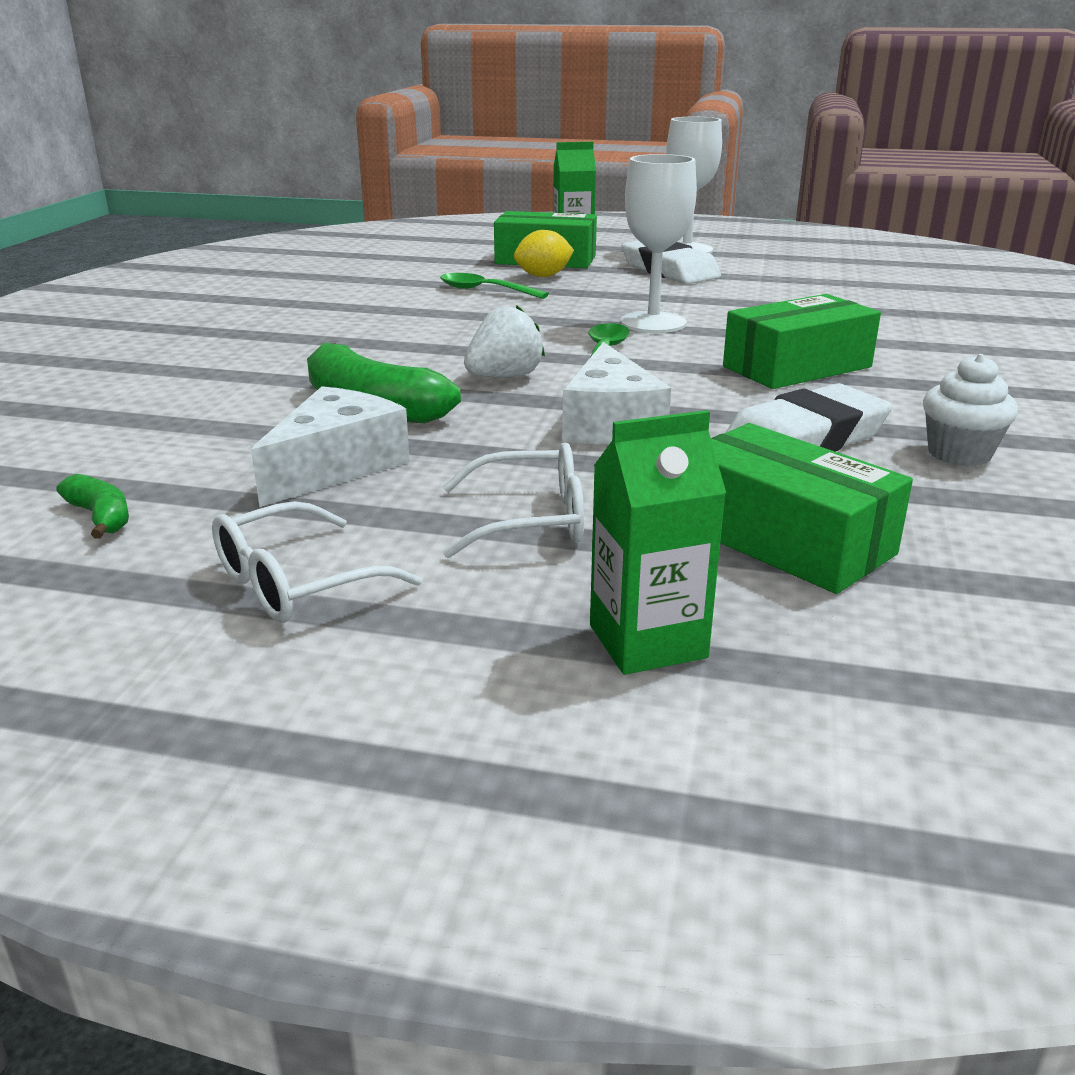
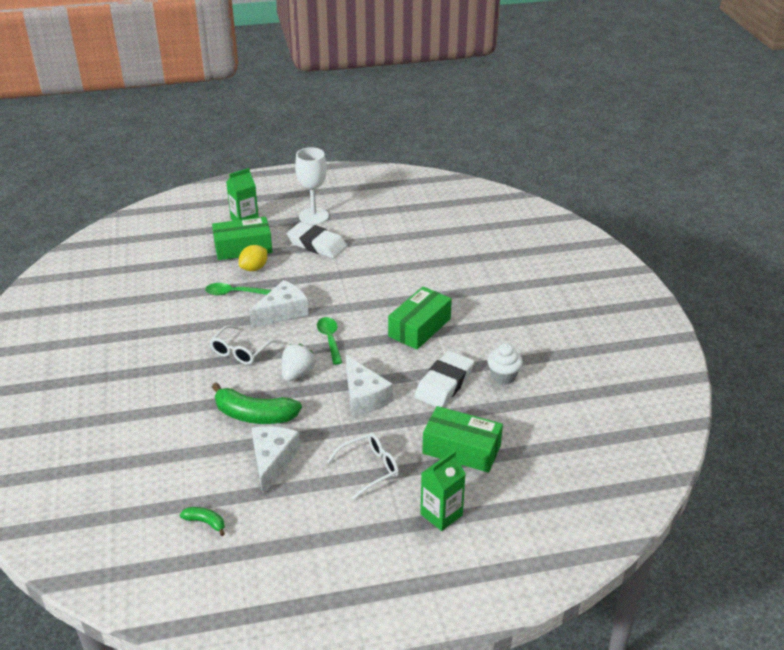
camera: 25 degrees left, 10 degrees up
(296, 583) = (311, 529): white glasses -> white glasses (240, 351)
(547, 316) = (282, 312): none -> white cheese
(653, 323) = (337, 304): white goblet -> none

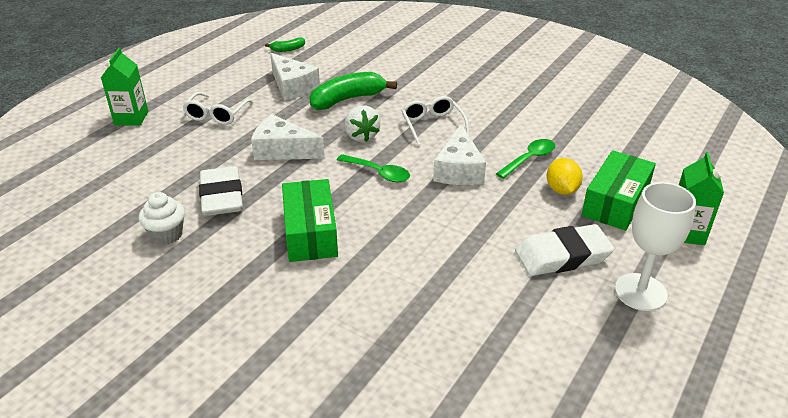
camera: 135 degrees right, 0 degrees up
(461, 449) = (153, 159): green box -> none

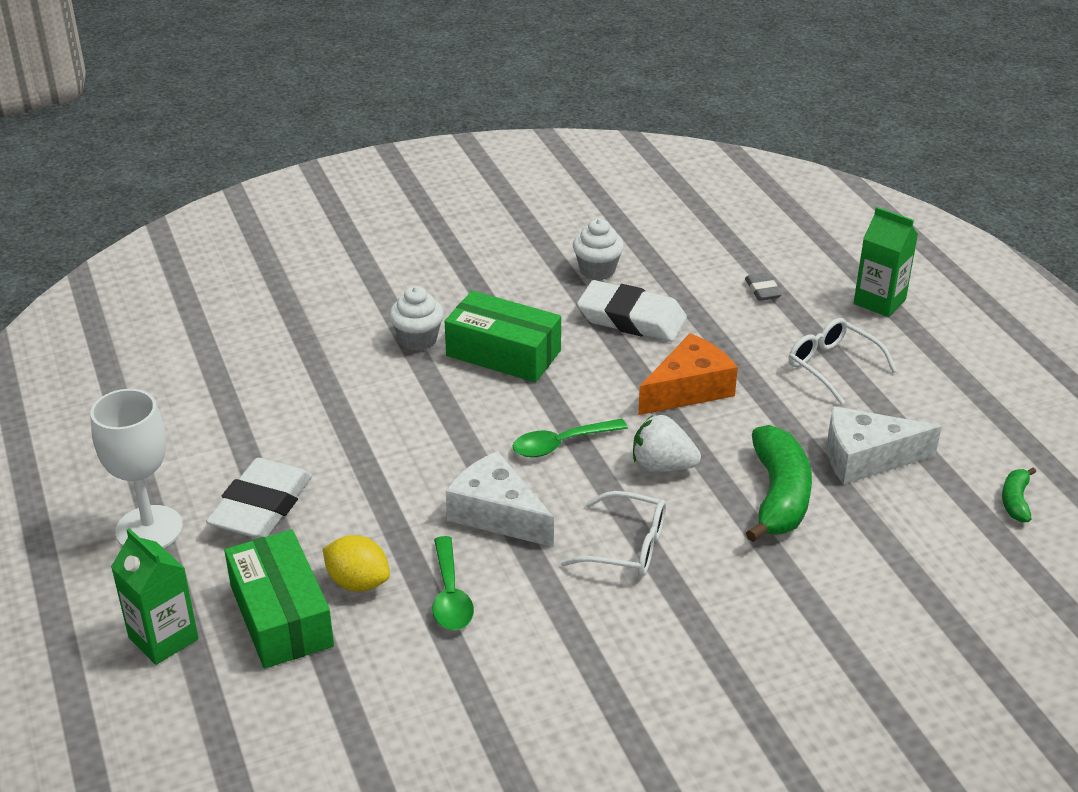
camera: 125 degrees right, 0 degrees up
(146, 159) = (762, 290): none -> grey eraser
(282, 150) = (688, 389): white cheese -> orange cheese
(331, 280) = (418, 340): none -> white cupcake

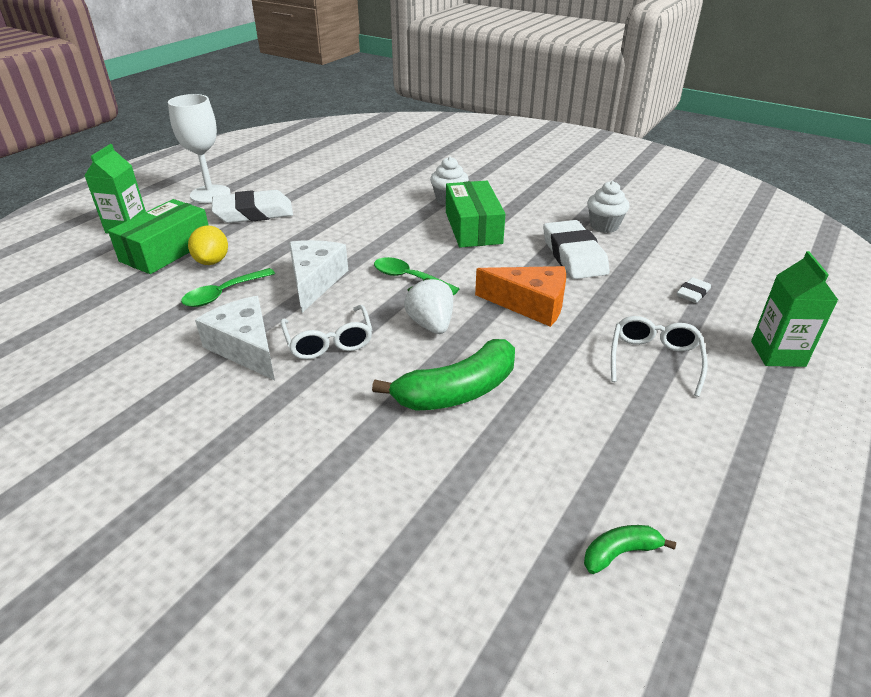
camera: 55 degrees right, 0 degrees up
(762, 290) = (692, 293): grey eraser -> white eraser
(866, 458) = (561, 422): white cheese -> white cheese (245, 348)

